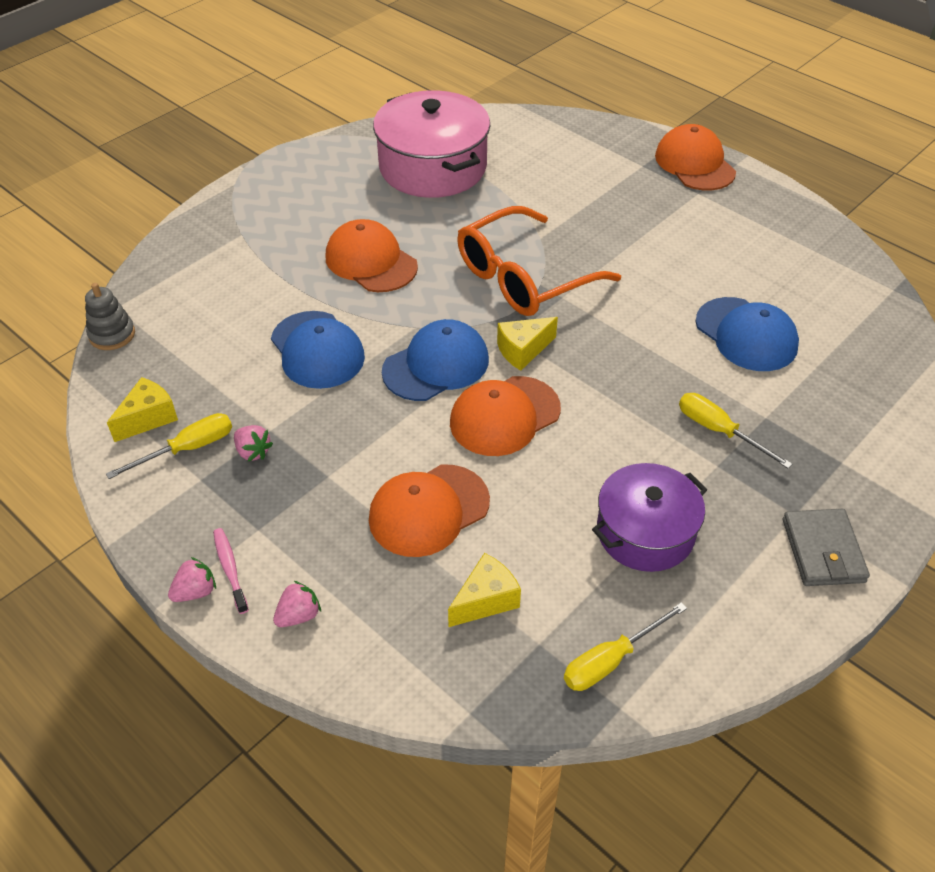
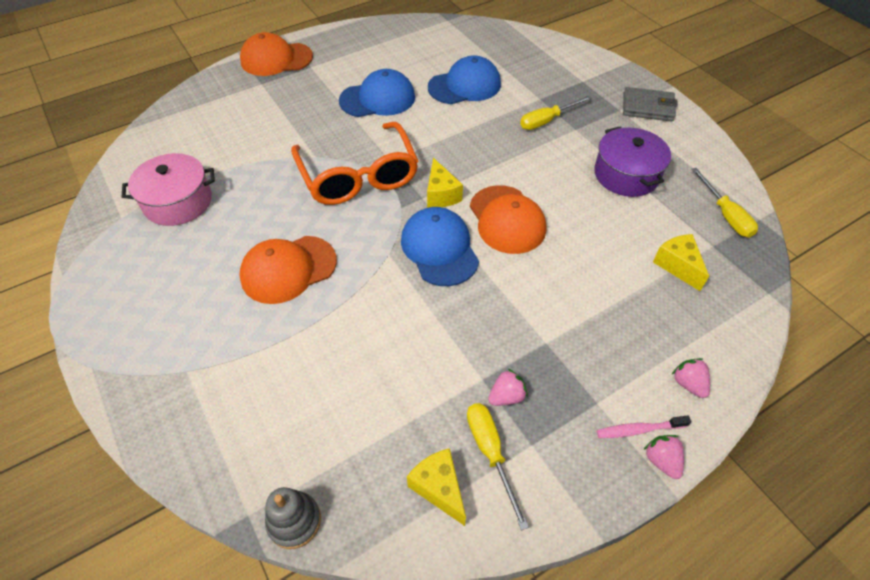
camera: 75 degrees left, 5 degrees up
(317, 350) = (391, 328): blue cap -> blue cap (377, 99)
(428, 510) = (592, 282): orange cap -> none
(432, 167) = (178, 202): pink pot -> pink pot, size x0.65

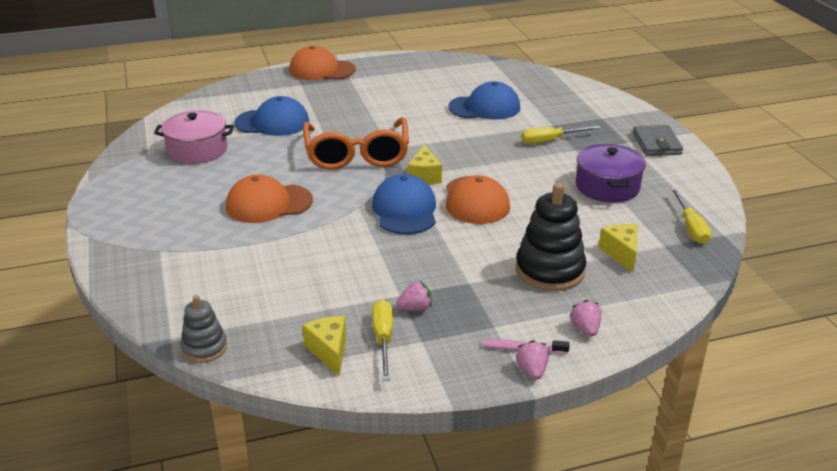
camera: 15 degrees right, 20 degrees down
(377, 99) = (399, 107): blue cap -> blue cap (272, 122)
(619, 306) = (550, 271): none -> black stacking toy
(647, 107) = (656, 144): grey wallet -> grey wallet turned 60 degrees clockwise

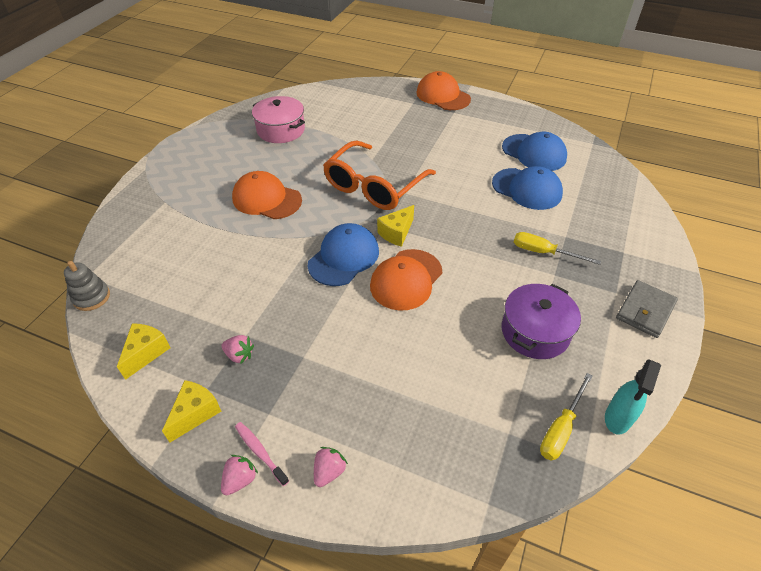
camera: 40 degrees right, 15 degrees up
(272, 122) = (353, 129): blue cap -> blue cap (534, 153)
(383, 339) = (187, 368): yellow screwdriver -> none
(550, 271) = (376, 389): black stacking toy -> none
(621, 253) = (457, 413): yellow cheese -> yellow cheese (195, 413)
(713, 205) = (617, 418): none -> turquoise spray bottle

